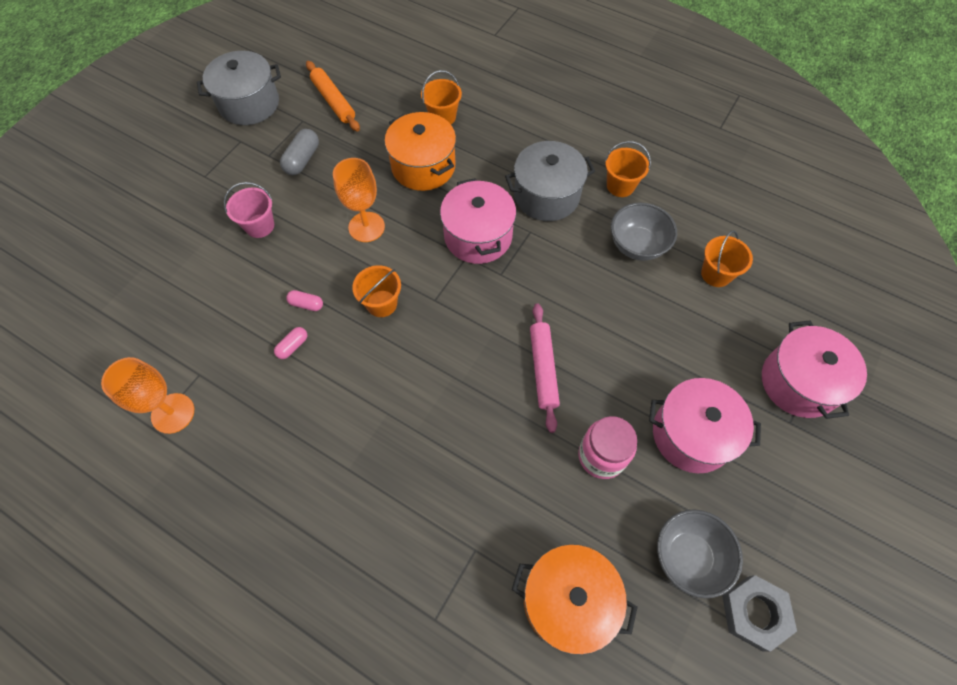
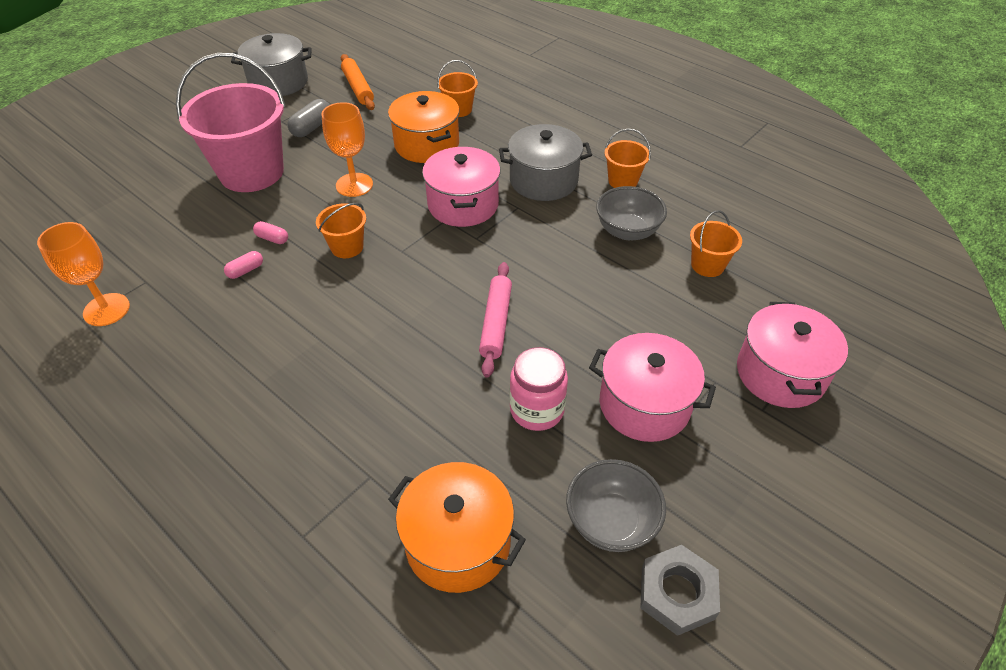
camera: 10 degrees right, 15 degrees down
(259, 226) = (251, 172): pink bucket -> pink bucket, size x2.16

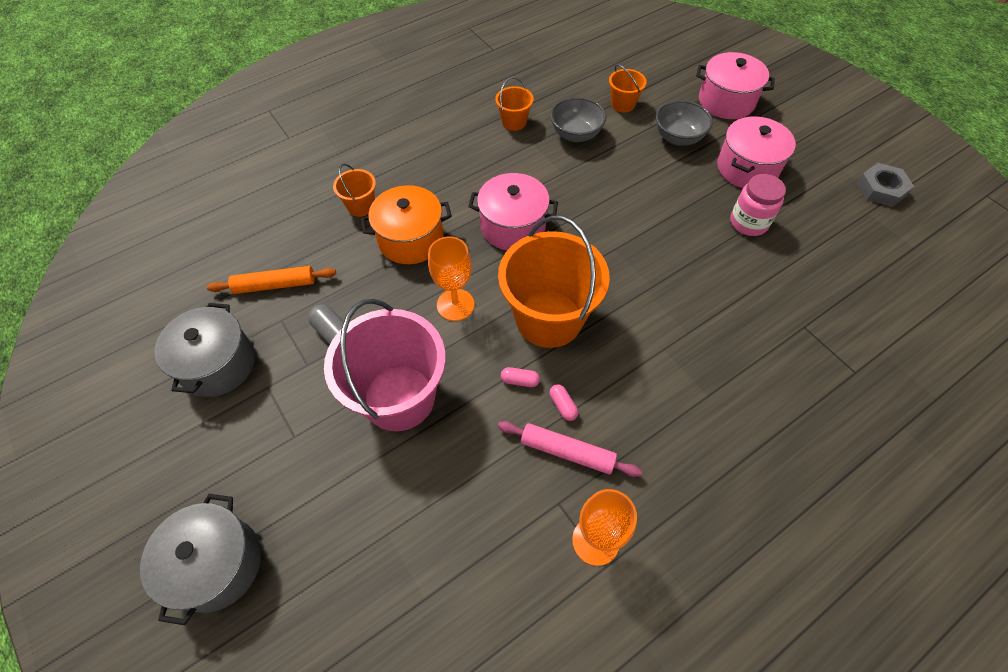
camera: 75 degrees left, 10 degrees up
(272, 238) = (520, 381): pink capsule -> pink capsule turned 60 degrees clockwise
(347, 247) = (549, 319): orange bucket -> orange bucket, size x2.16
(458, 542) = (855, 283): orange pot -> none
(496, 323) = (662, 230): pink rolling pin -> pink rolling pin (567, 452)
(543, 180) = (497, 168): grey pot -> grey pot (217, 564)
(611, 522) = (836, 205): grey bowl -> grey bowl (678, 138)

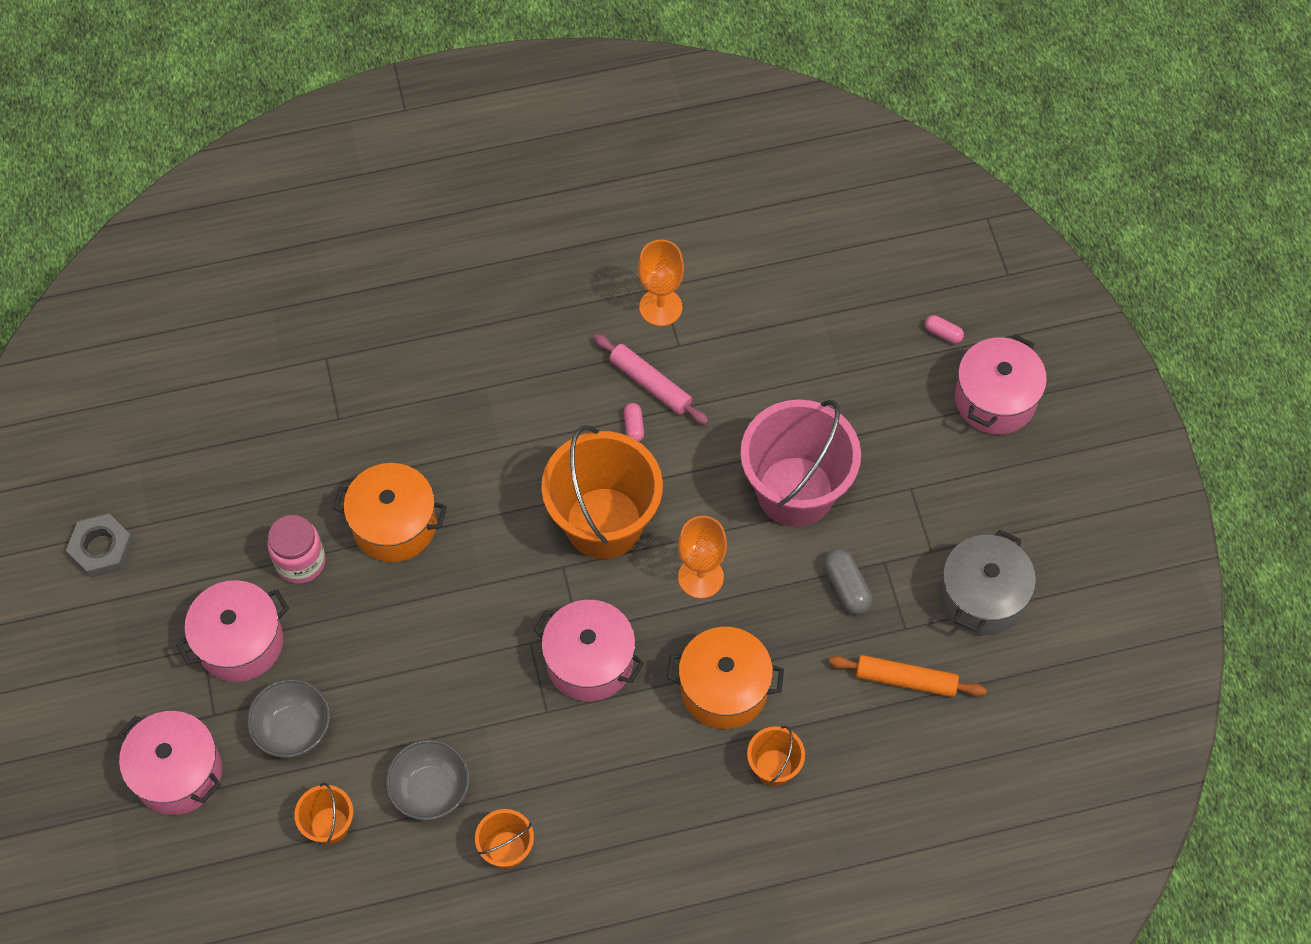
camera: 160 degrees left, 5 degrees up
(217, 564) = (995, 399): grey pot -> pink pot
(520, 381) = (665, 466): pink capsule -> pink capsule (943, 333)
(703, 266) = (394, 524): none -> orange pot

